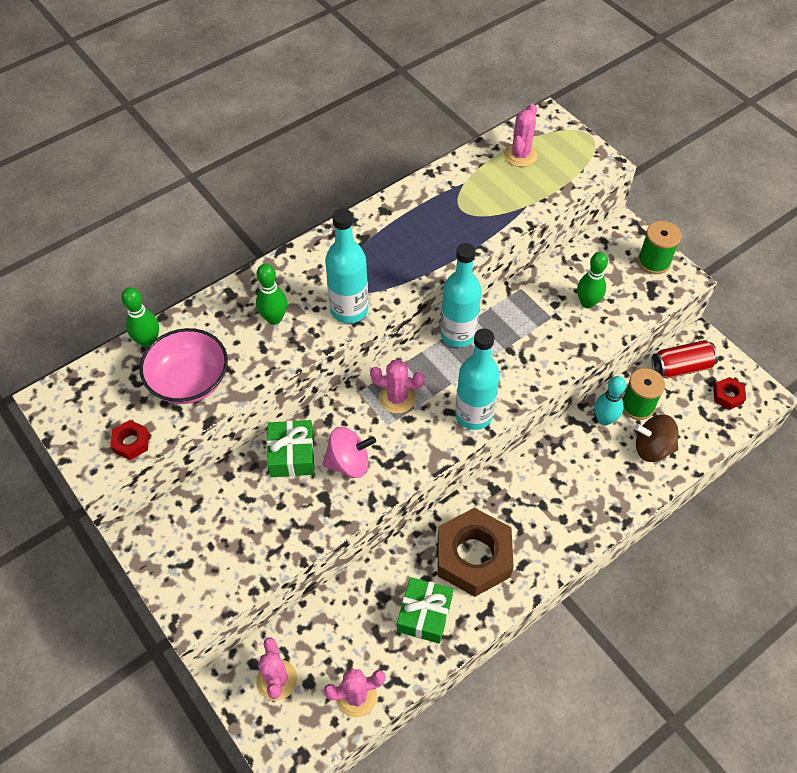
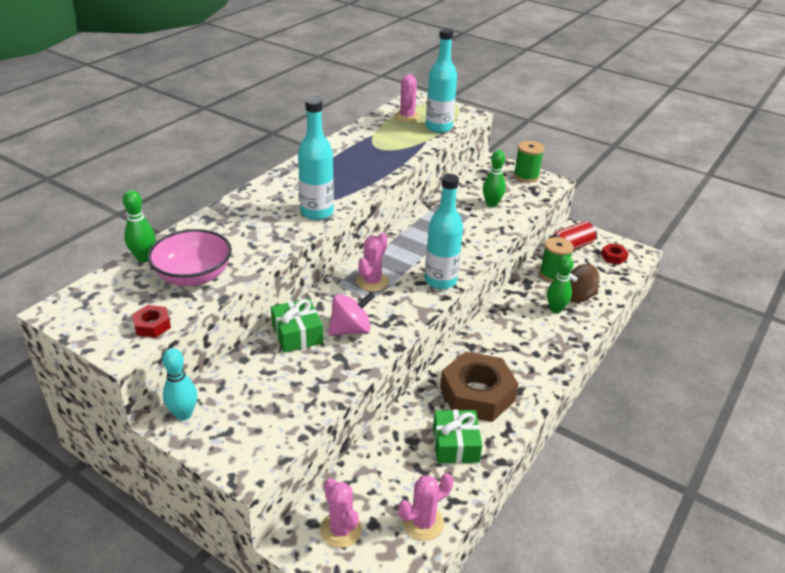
camera: 20 degrees left, 20 degrees down
(274, 318) = (254, 227): green bowling pin -> green bowling pin (555, 309)
(397, 398) = (372, 281): pink cactus -> pink cactus turned 60 degrees counterclockwise
(458, 334) = (402, 236): turquoise bottle -> turquoise bottle (438, 127)
(604, 419) = (533, 286): turquoise bowling pin -> turquoise bowling pin (183, 414)

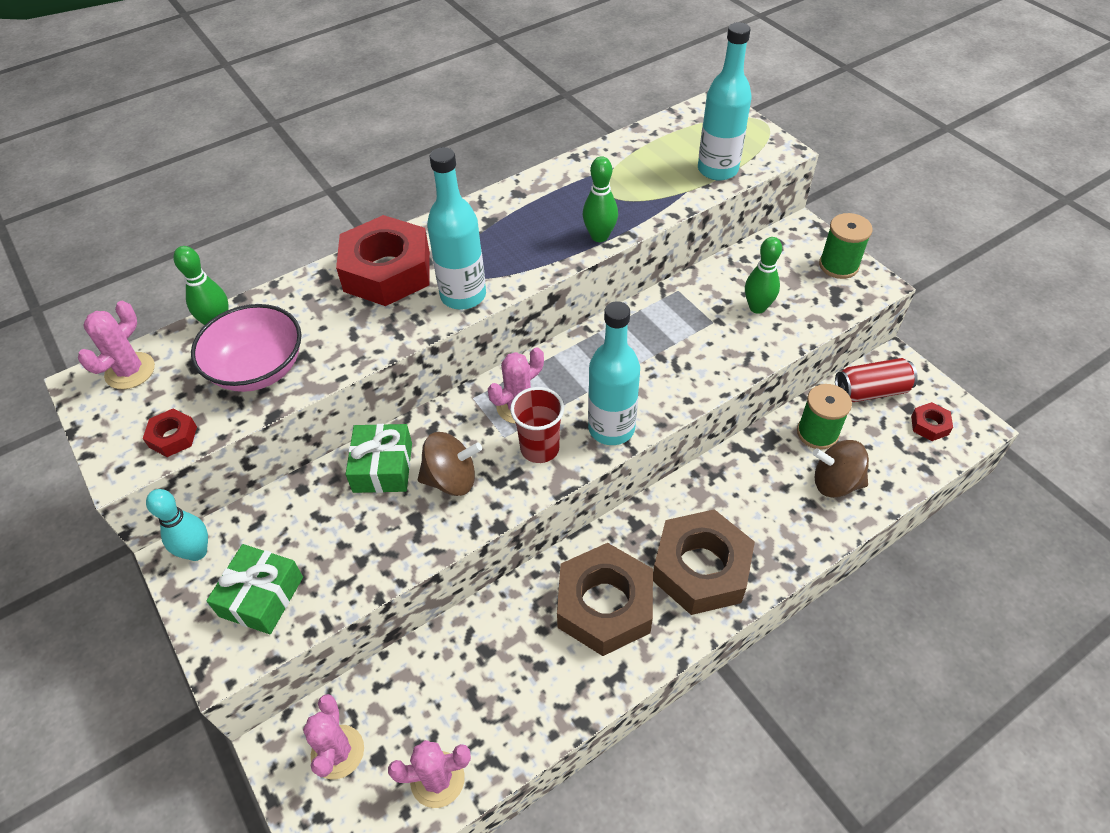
camera: 25 degrees right, 15 degrees up
(254, 209) = (387, 271): none -> red nut
(351, 330) = (451, 479): pink spinning top -> brown spinning top
(400, 300) = (539, 448): none -> red cup
(407, 117) = (682, 141): pink cactus -> pink cactus (130, 371)
(455, 444) = (536, 676): green gift -> green gift (261, 596)
(525, 359) = (700, 568): none -> brown nut
(555, 309) = (789, 496): green bowling pin -> green bowling pin (599, 236)

